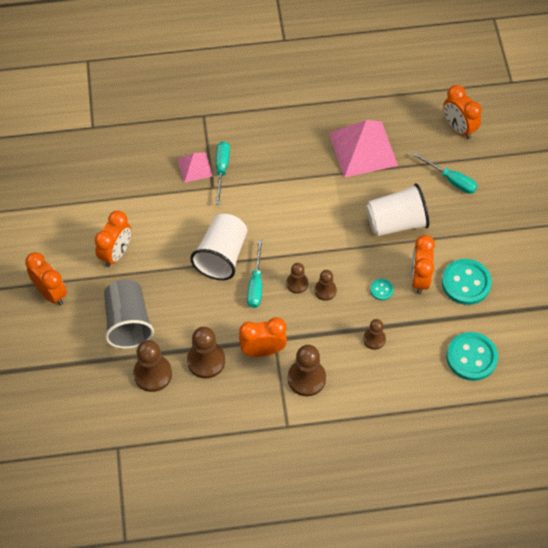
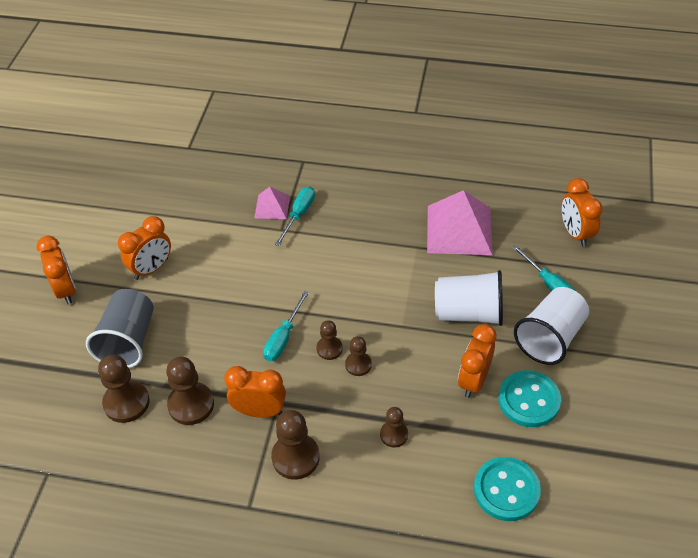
camera: 20 degrees right, 10 degrees down
(221, 256) = (260, 299): white cup -> white cup (550, 338)
(381, 290) = (424, 381): turquoise button -> none

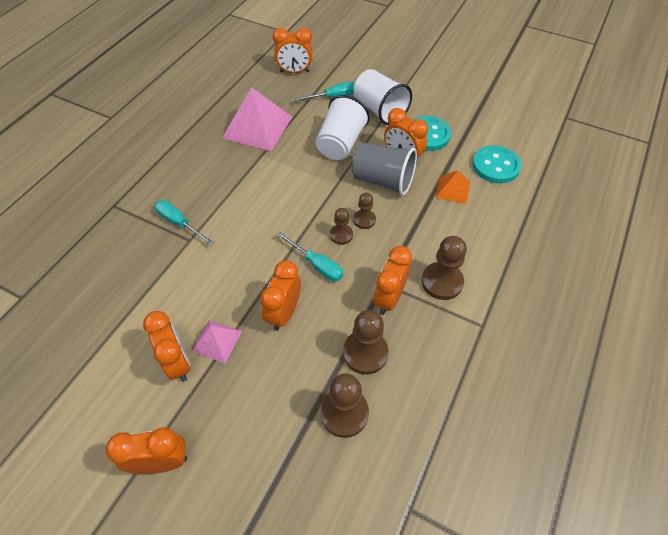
camera: 75 degrees left, 5 degrees up
(128, 341) = (266, 400): grey cup -> grey cup (382, 181)
(219, 327) = (284, 313): none -> orange clock
(272, 206) = (156, 241): pink pyramid -> pink pyramid (217, 341)
(394, 434) = (436, 214): brown pawn -> none
(442, 445) = (452, 189): none -> orange pyramid

